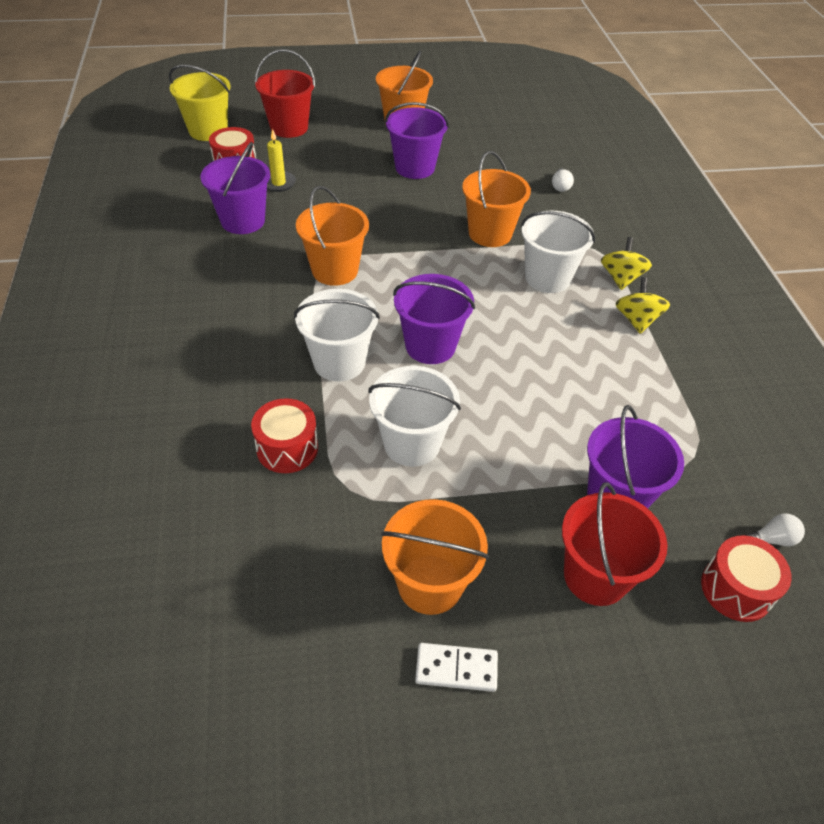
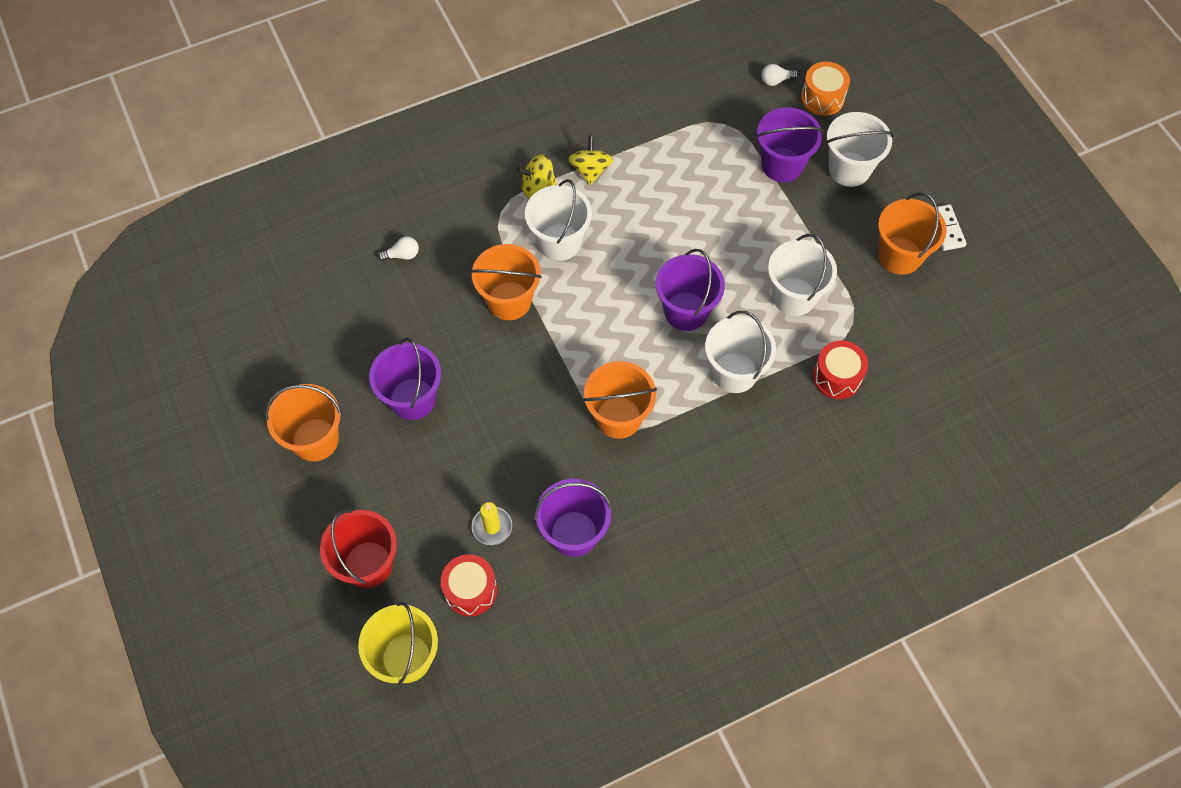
camera: 105 degrees left, 15 degrees up
(595, 576) = (849, 169): red bucket -> white bucket
(636, 320) = (590, 170): yellow spinning top -> yellow spinning top turned 105 degrees clockwise
(736, 589) = (822, 98): red drum -> orange drum
(771, 539) = (776, 80): white light bulb -> white light bulb turned 75 degrees counterclockwise

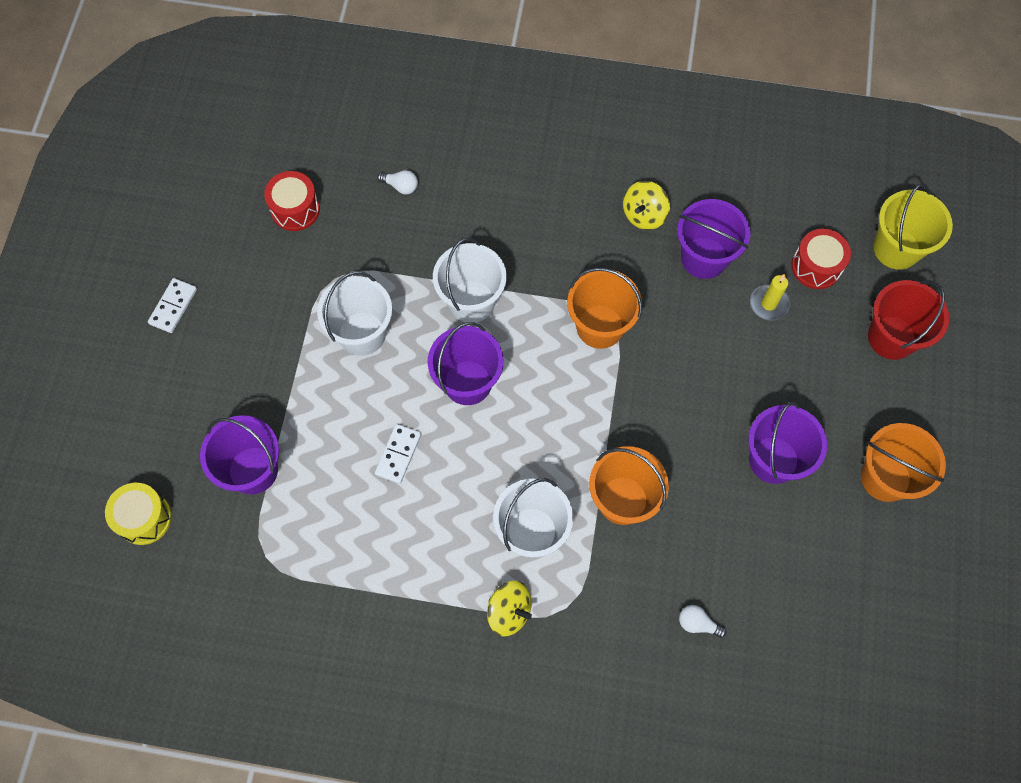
camera: 145 degrees left, 5 degrees up
(590, 170) = (441, 595): yellow spinning top -> yellow spinning top (644, 215)
(693, 233) = (398, 454): none -> white domino
(776, 80) = (169, 572): white light bulb -> white light bulb (401, 186)
(822, 98) = (144, 518): orange drum -> yellow drum
(837, 377) = (390, 243): red drum -> red drum (295, 209)
(849, 169) = (196, 422): white bucket -> none
(900, 256) = (237, 309): orange bucket -> none

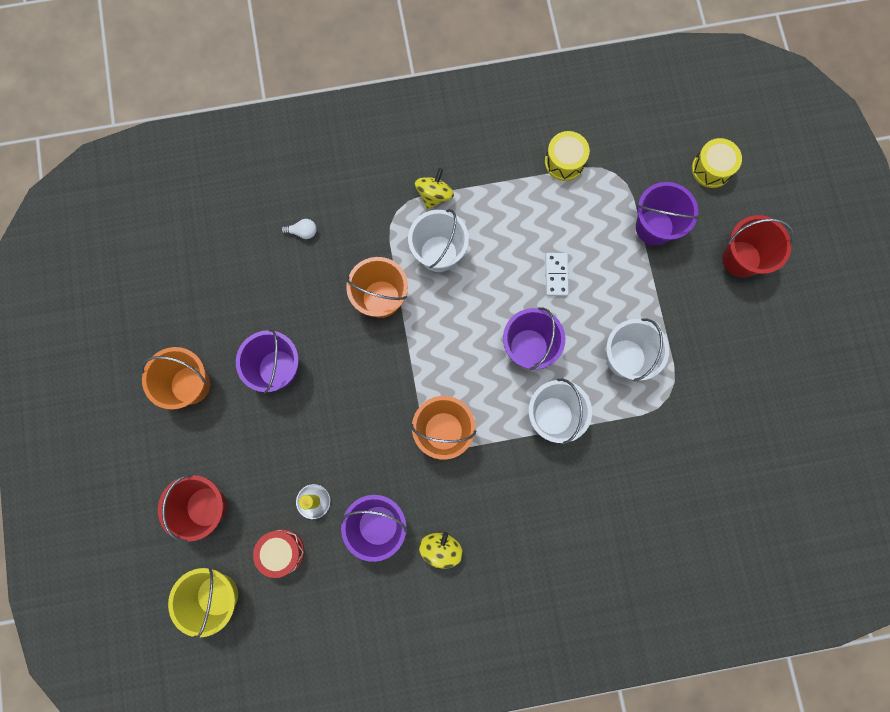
camera: 160 degrees right, 10 degrees up
(172, 396) = (741, 259): none -> red bucket
(173, 306) = (780, 327): white domino -> none
(295, 209) = (730, 446): red drum -> none
(323, 595) = (564, 162): none -> yellow drum
(401, 186) = (654, 500): white light bulb -> none
(509, 611) = (434, 195): yellow spinning top -> yellow spinning top turned 105 degrees clockwise

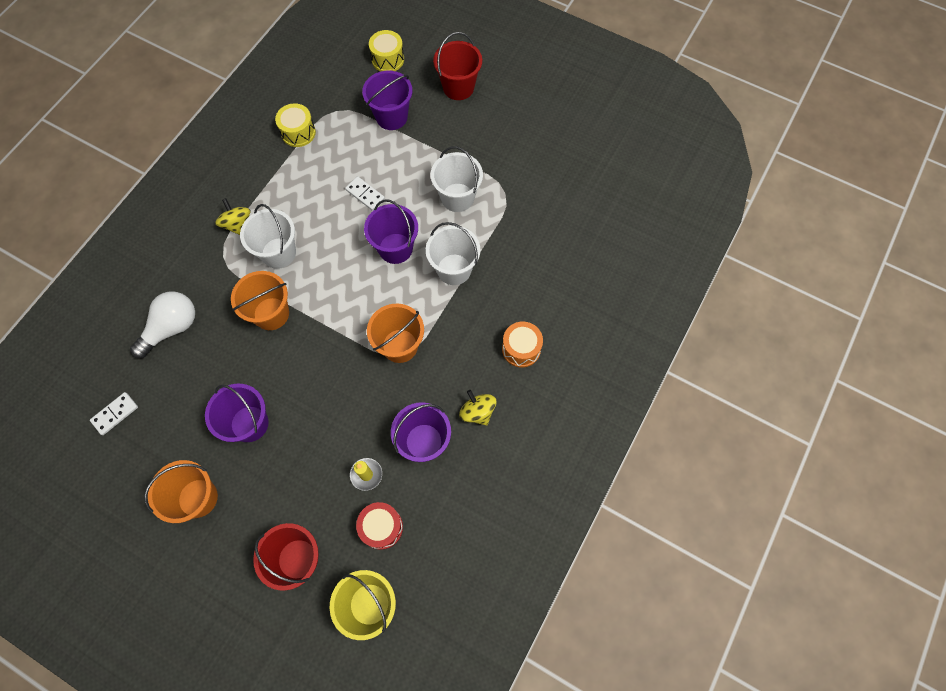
camera: 50 degrees left, 10 degrees down
(201, 258) = (115, 414): none -> white domino
(302, 232) = (172, 328): white light bulb -> white light bulb, size x2.21
(529, 539) = (521, 349): none -> orange drum

